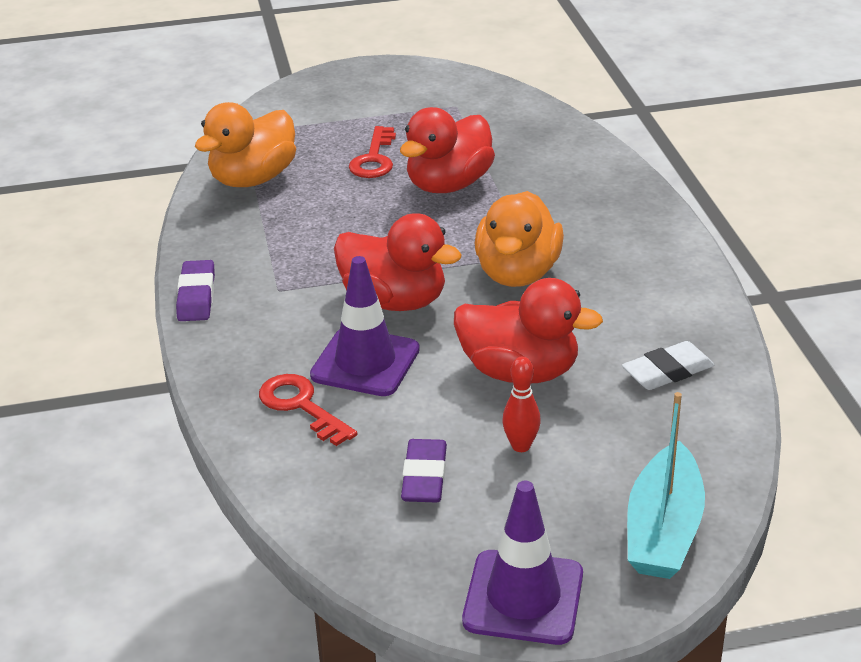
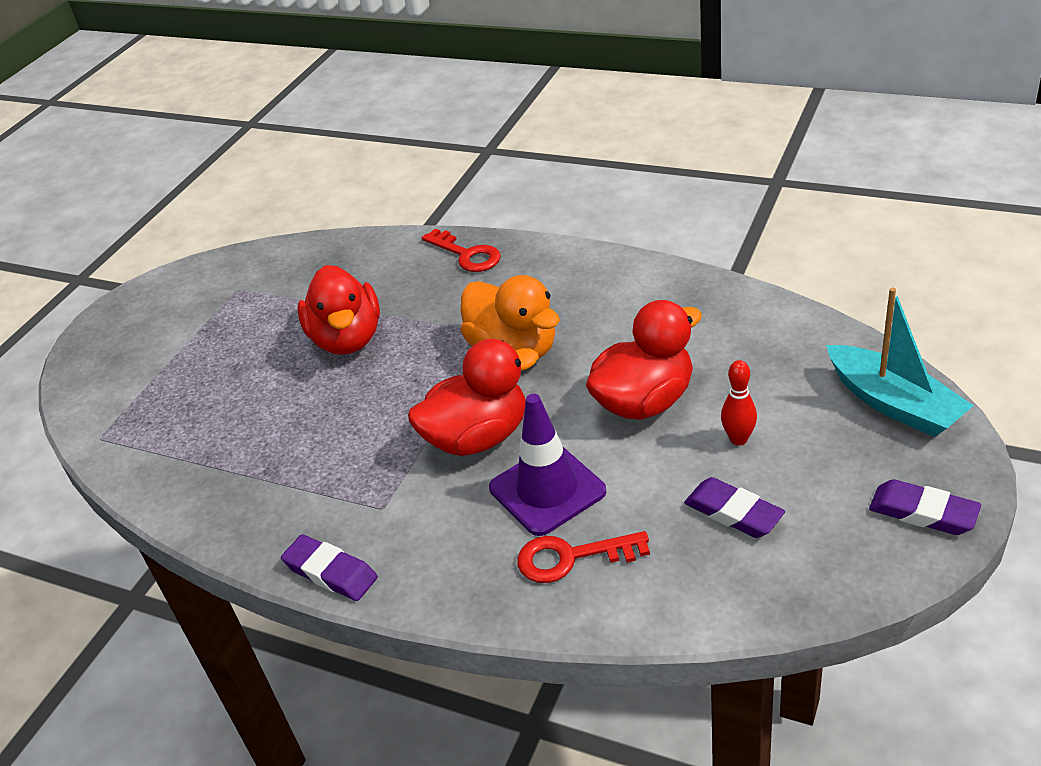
camera: 50 degrees left, 5 degrees up
(253, 179) = (186, 460): orange duck -> none
(374, 159) = (254, 368): red key -> red key (467, 255)
(523, 597) = (923, 512): purple traffic cone -> purple eraser
(667, 371) = (713, 324): white eraser -> none

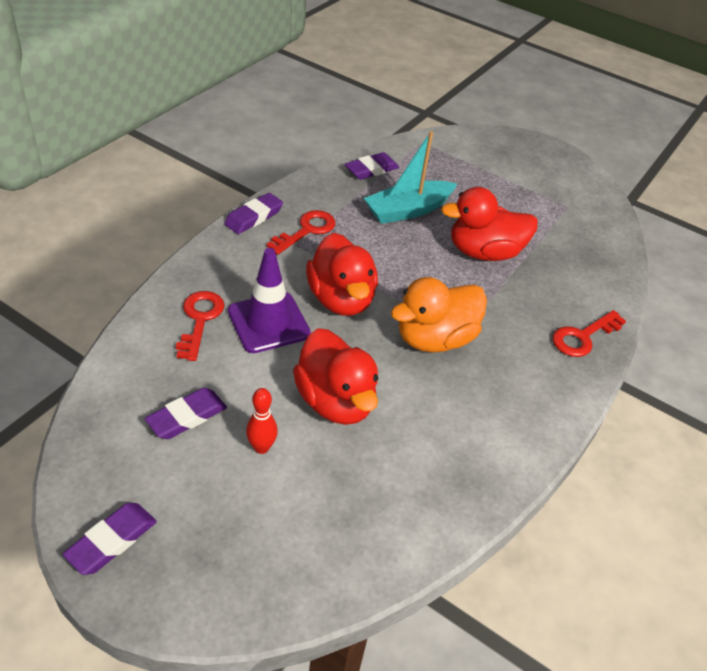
camera: 90 degrees right, 5 degrees up
(182, 475) = (371, 170): none -> purple eraser
(347, 505) = (306, 230): none -> red key
(894, 404) = (246, 582): turquoise boat -> turquoise boat (408, 210)

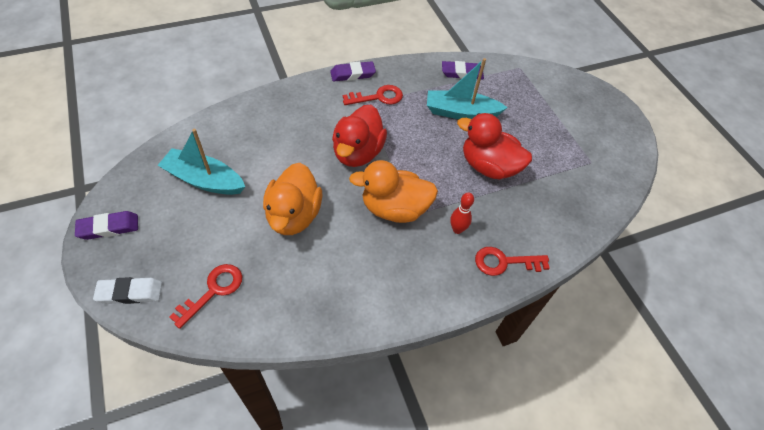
camera: 35 degrees right, 10 degrees up
(187, 417) = (204, 180): purple eraser -> turquoise boat
(200, 320) = (262, 125): red key -> red key (213, 291)
(221, 600) = (130, 293): none -> white eraser
(261, 447) = (227, 220): red bowling pin -> red bowling pin (457, 229)
(268, 322) = (300, 146): purple traffic cone -> none
(335, 401) = (294, 215): red duck -> orange duck

